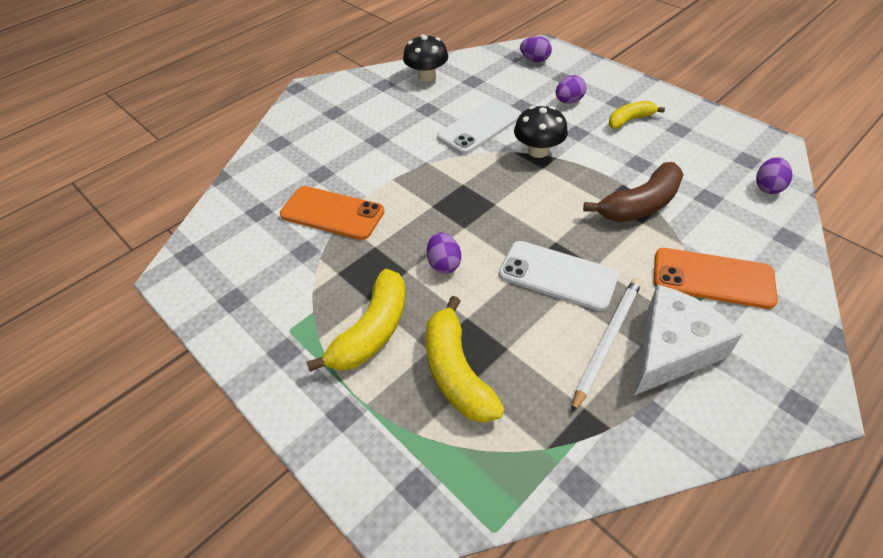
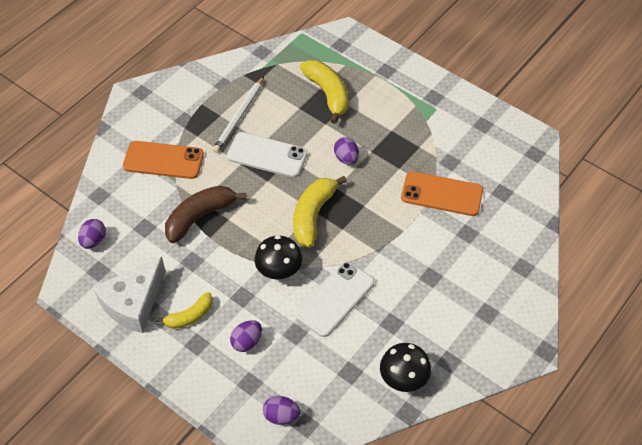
camera: 170 degrees right, 5 degrees up
(372, 331) = (383, 112): yellow banana -> yellow banana (313, 215)
(672, 349) = (202, 115): white cheese -> white cheese (133, 303)

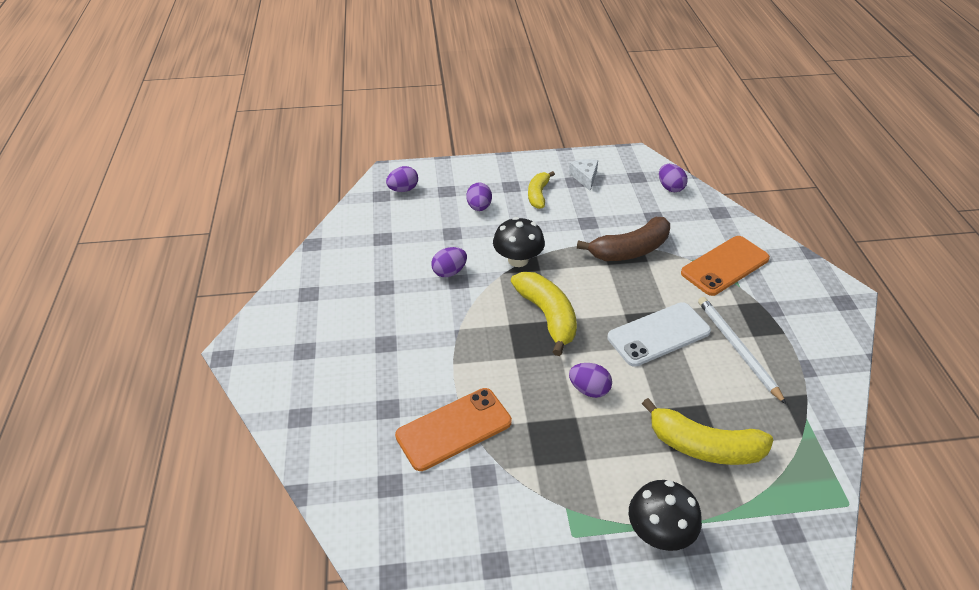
camera: 135 degrees right, 10 degrees down
(133, 303) = (585, 177): white cheese -> white cheese, size x0.51
(199, 217) = (630, 250): brown banana -> brown banana turned 60 degrees clockwise
(335, 299) = (449, 272): white phone -> purple egg
(403, 378) = (336, 260): black mushroom -> black mushroom (659, 532)

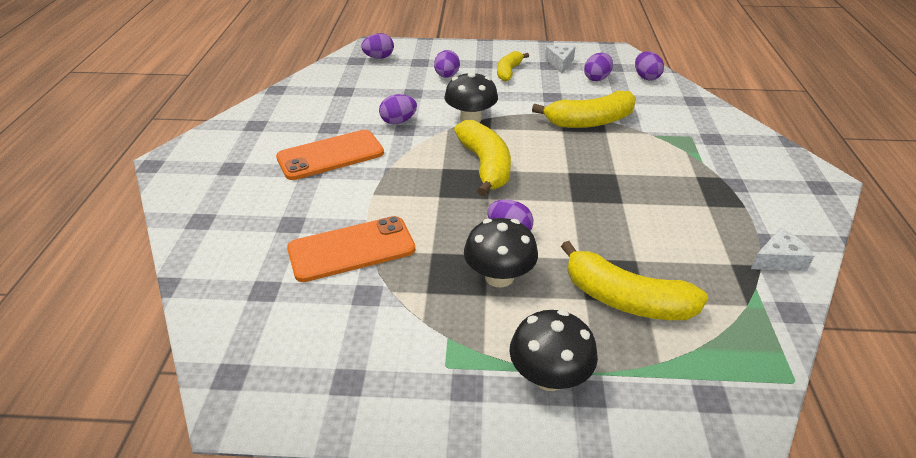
camera: 10 degrees right, 5 degrees down
(593, 439) = (499, 276): none -> black mushroom
(624, 194) = (597, 78): none -> purple egg
(630, 250) = (589, 121): brown banana -> yellow banana
(658, 334) = (600, 193): white phone -> none
(725, 266) = (689, 143): orange phone -> orange phone (330, 155)
(737, 349) = (687, 215): white pencil -> none
(820, 386) = (778, 260): none -> white cheese

